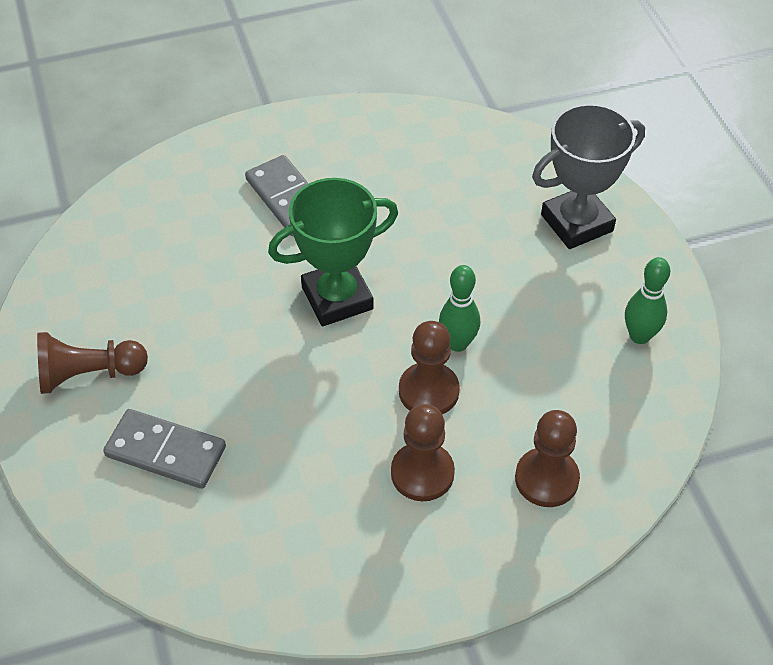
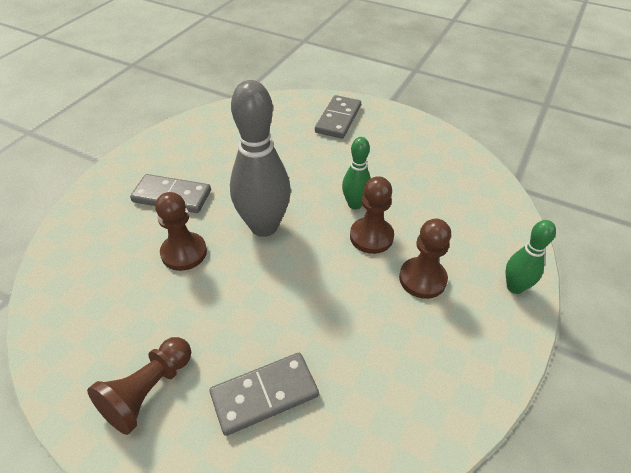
camera: 45 degrees left, 5 degrees down
(337, 298) = (264, 226): green trophy -> grey bowling pin
(546, 479) = (477, 234): brown pawn -> brown pawn (184, 252)
(577, 223) = (338, 119): grey trophy -> grey domino
(639, 336) = (427, 146): green bowling pin -> green bowling pin (514, 287)

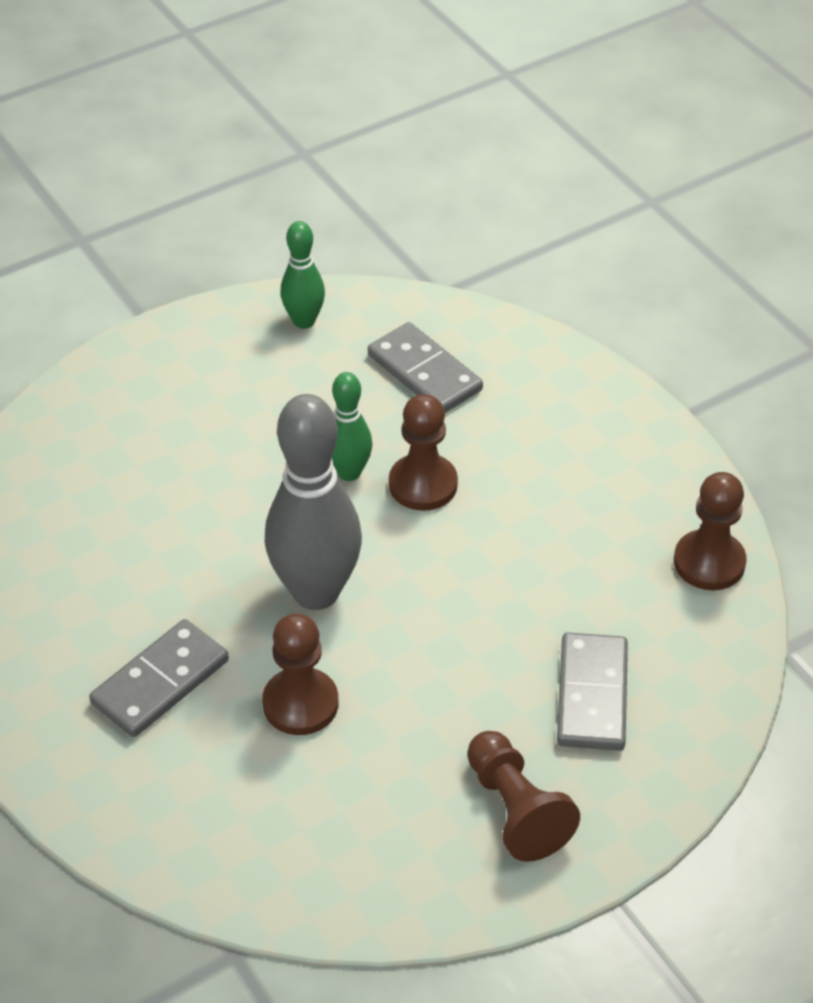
camera: 60 degrees left, 0 degrees up
(338, 119) = (137, 400): grey domino -> grey domino (424, 373)
(422, 279) = (528, 470): brown pawn -> brown pawn (709, 562)
(514, 287) = (598, 394): green bowling pin -> green bowling pin (304, 321)

